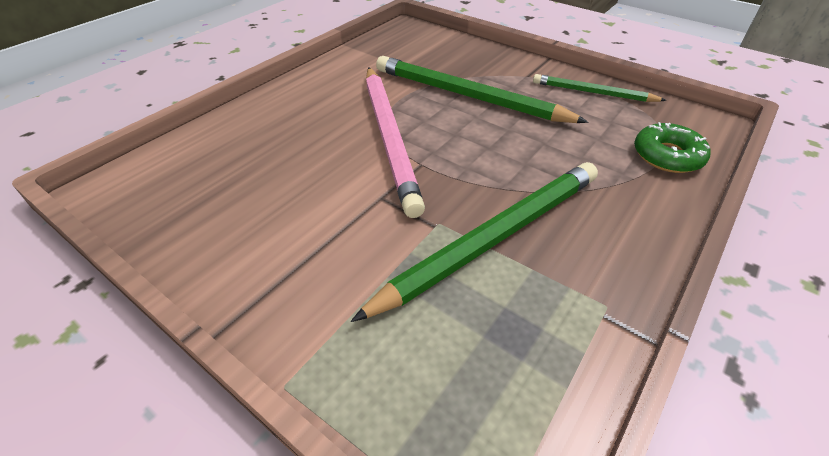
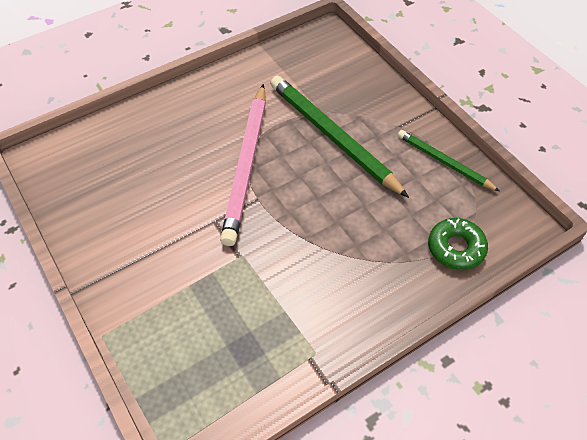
camera: 20 degrees right, 10 degrees up
(493, 238) = (272, 279): green pencil -> none

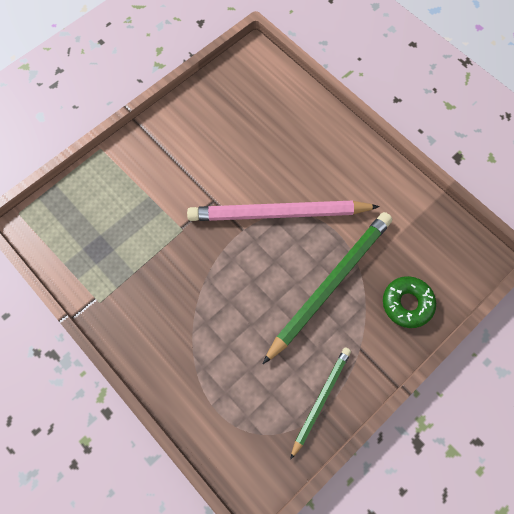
camera: 80 degrees right, 15 degrees up
(456, 248) = (216, 415): green donut -> green donut (407, 303)

